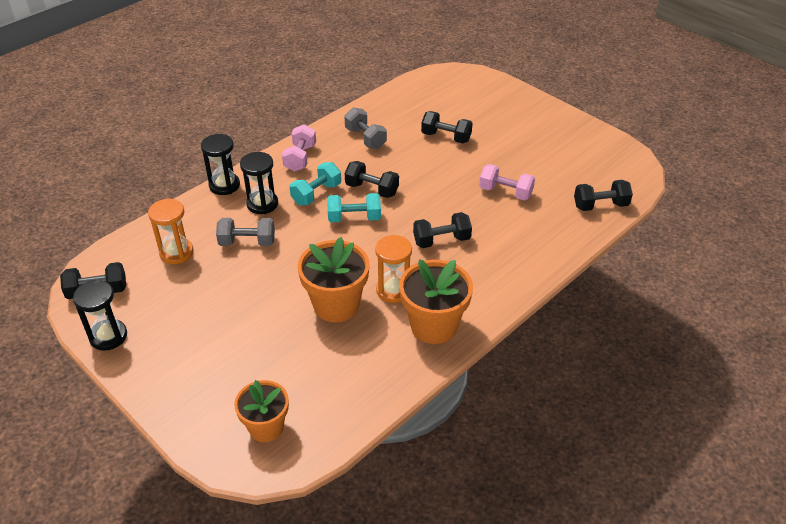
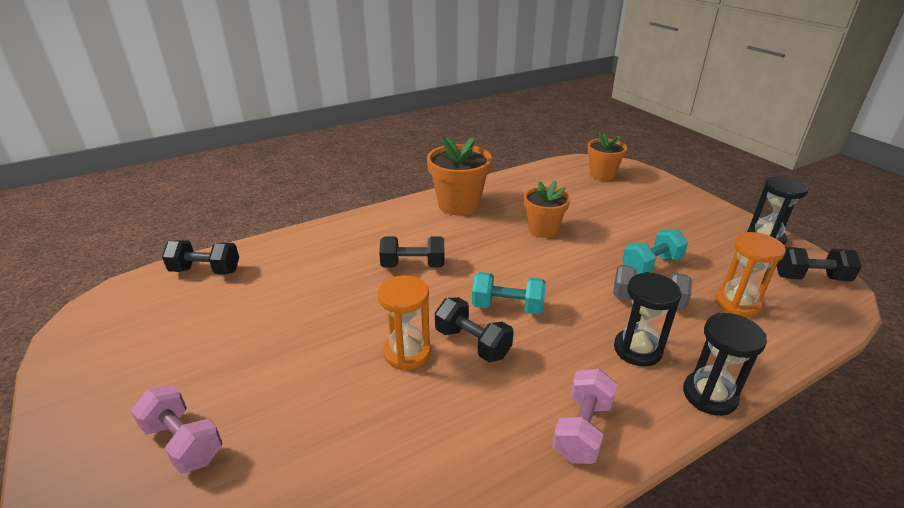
camera: 165 degrees left, 10 degrees down
(316, 194) = (556, 351): turquoise dumbbell -> turquoise dumbbell (651, 265)
(336, 305) = (543, 229): orange flower pot -> orange flower pot, size x0.66
(365, 138) = (451, 454): grey dumbbell -> none
(393, 290) = (484, 232): orange hourglass -> orange hourglass (407, 353)
(446, 137) = (305, 422): black dumbbell -> none
(505, 192) = (296, 305): pink dumbbell -> pink dumbbell (183, 442)

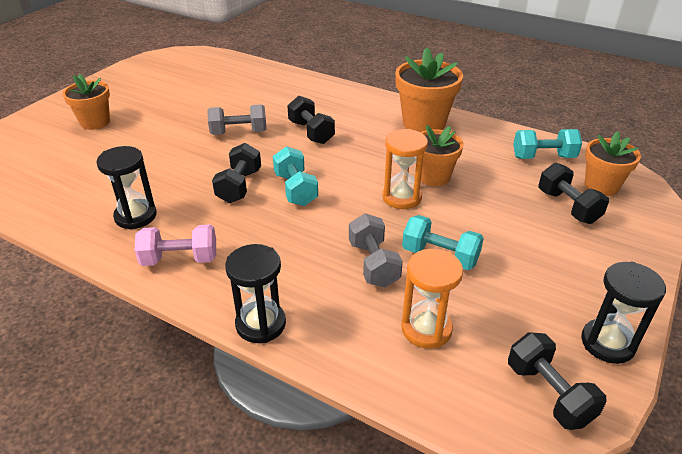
camera: 60 degrees right, 5 degrees up
(183, 442) = (95, 122): pink dumbbell -> orange flower pot
(206, 270) = (234, 66): black dumbbell -> black dumbbell (568, 207)
(363, 312) = (239, 132): none -> grey dumbbell
(407, 353) = (209, 163): orange hourglass -> orange hourglass (401, 197)
(552, 179) = (543, 157): none -> turquoise dumbbell
(637, 350) = (293, 270): black hourglass -> black hourglass (135, 216)

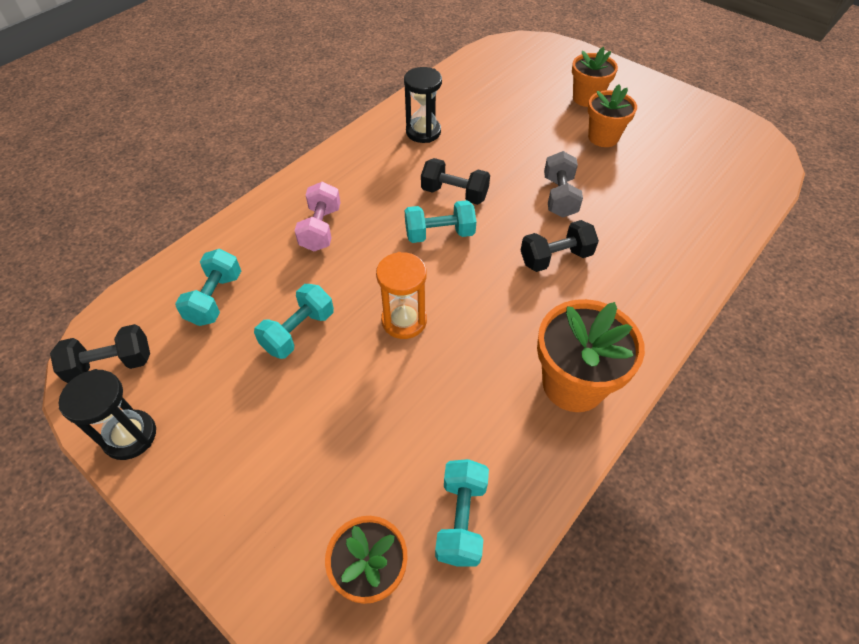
camera: 100 degrees right, 15 degrees up
(180, 259) = (359, 157): pink dumbbell -> pink dumbbell (321, 229)
(260, 324) = (268, 199): black hourglass -> none
(373, 264) = (307, 277): grey dumbbell -> none
(426, 329) = (215, 299): orange hourglass -> turquoise dumbbell
(433, 177) = (438, 362): orange flower pot -> orange flower pot (603, 137)
(568, 207) = (339, 499): black dumbbell -> none

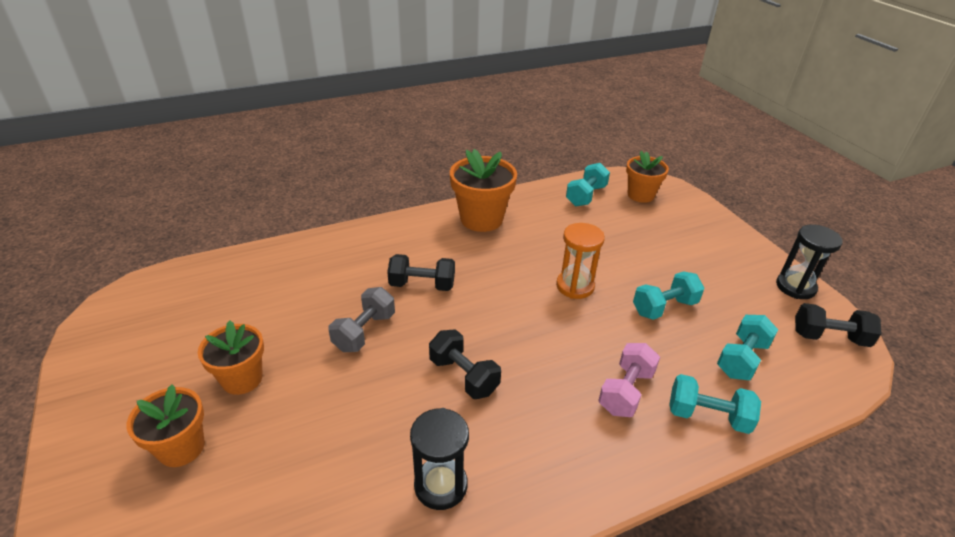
camera: 155 degrees left, 15 degrees down
(439, 234) = (506, 340): turquoise dumbbell -> turquoise dumbbell (707, 416)

